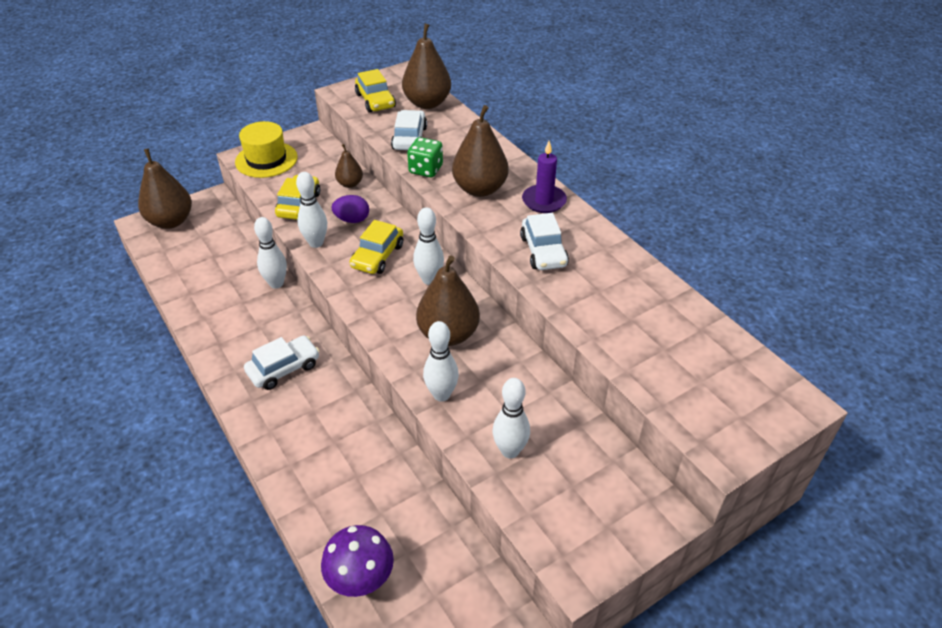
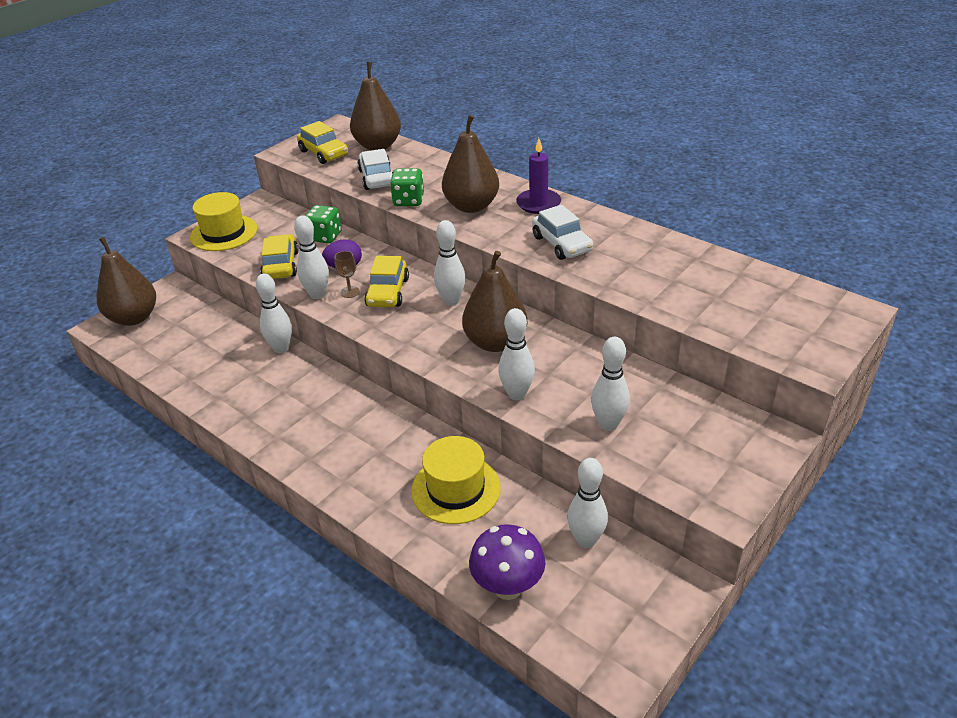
camera: 15 degrees left, 5 degrees down
(284, 368) = (329, 422): white car -> none
(345, 247) = (350, 292): none -> brown goblet
(350, 184) = (325, 236): brown pear -> green dice
(361, 468) = (456, 489): none -> yellow hat
(451, 556) = (586, 540): none -> white bowling pin

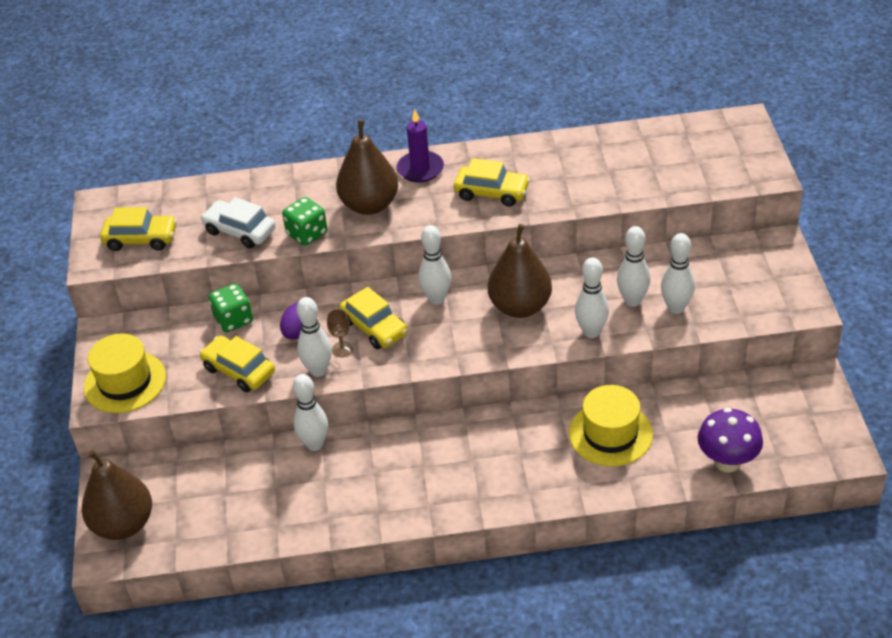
camera: 45 degrees left, 5 degrees up
(378, 146) = (183, 200): brown pear -> none
(562, 244) = (492, 192): white car -> yellow car
(586, 540) = (731, 398): white bowling pin -> white bowling pin (632, 301)

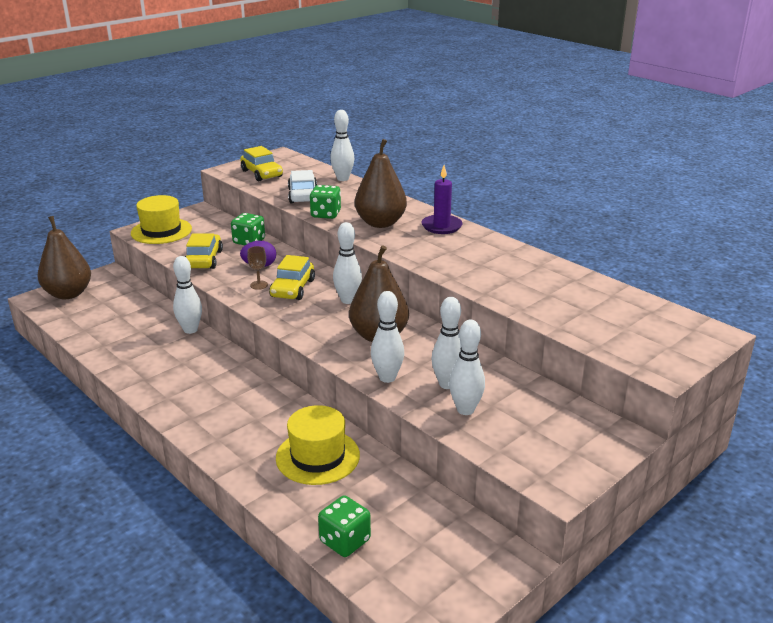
camera: 50 degrees right, 15 degrees down
(318, 370) = (229, 284): white bowling pin -> white bowling pin (342, 179)
(492, 192) = (454, 258): yellow car -> none
(727, 462) = (345, 541): purple mushroom -> green dice

